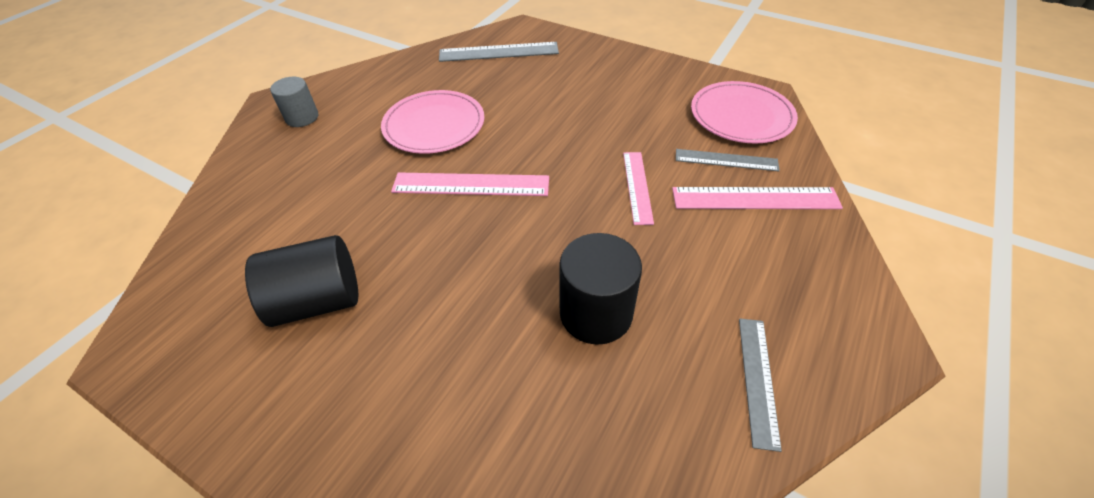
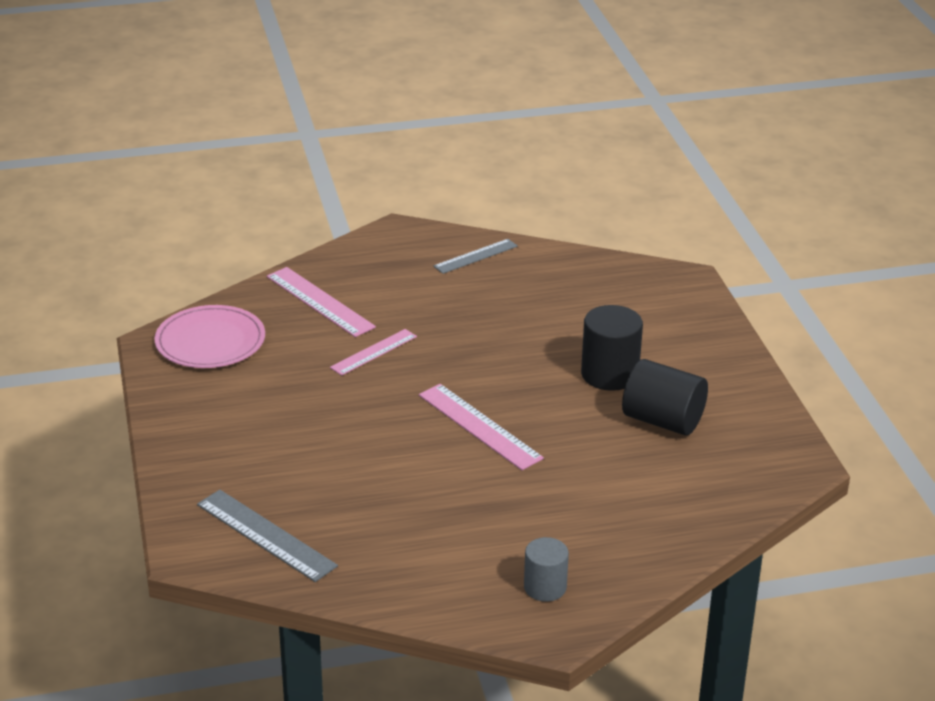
camera: 135 degrees left, 15 degrees down
(434, 125) = (440, 494): pink plate -> none
(596, 313) = (510, 318): black cylinder -> black cylinder (609, 374)
(726, 160) = (287, 327): grey ruler -> none

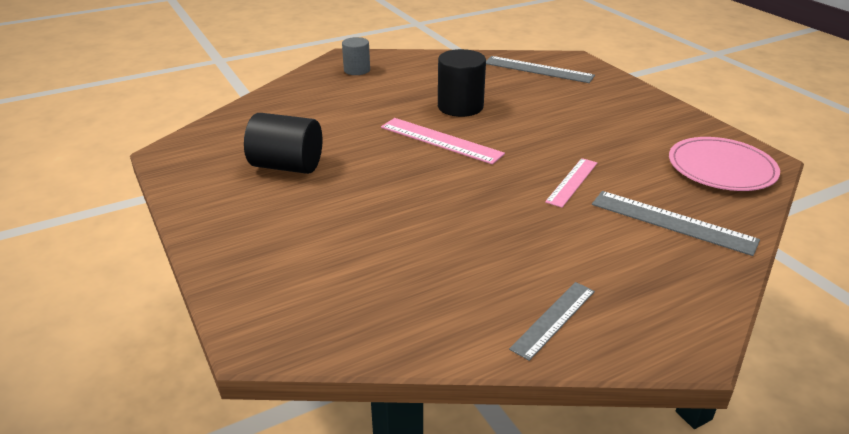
camera: 165 degrees right, 0 degrees up
(320, 301) = (672, 222): pink ruler -> grey ruler
(609, 374) = (341, 197): black cylinder -> black cylinder (460, 107)

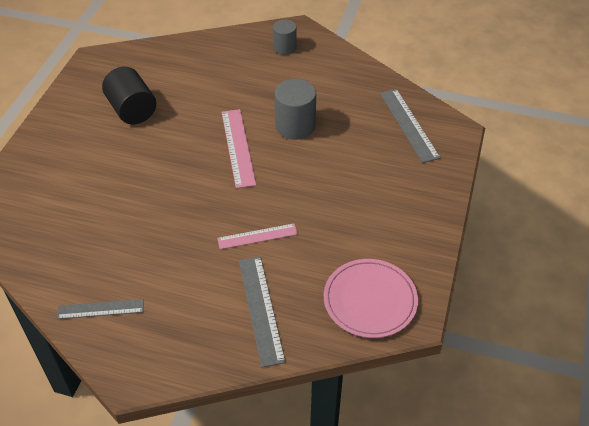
camera: 45 degrees right, 15 degrees up
(460, 107) = (295, 126): black cylinder -> grey cylinder

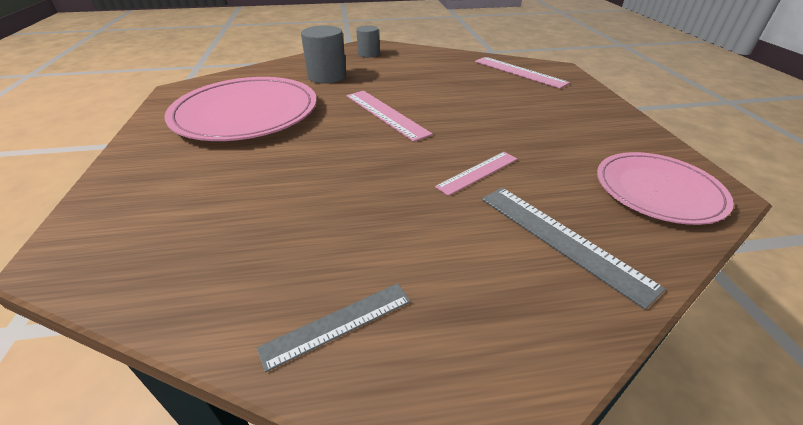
camera: 25 degrees left, 10 degrees down
(132, 110) = (246, 113): black cylinder -> pink plate
(295, 126) = (426, 90): grey cylinder -> grey cylinder (327, 76)
(408, 125) = (519, 72): grey ruler -> pink ruler

